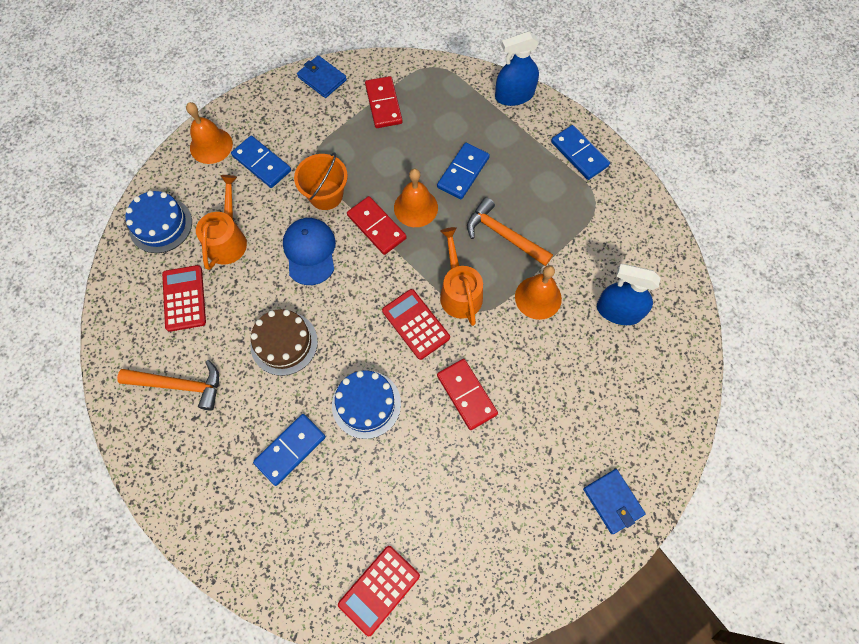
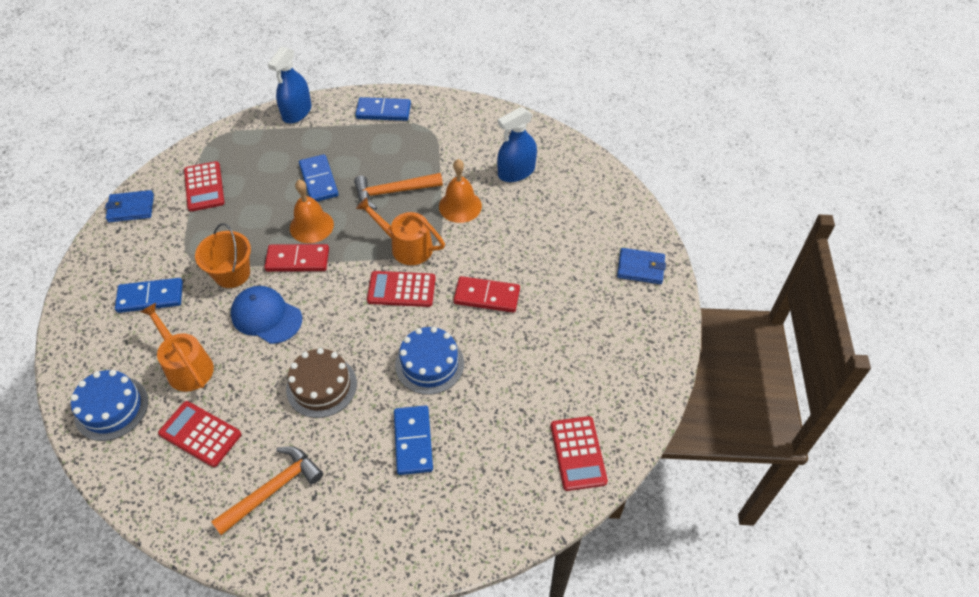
camera: 50 degrees left, 15 degrees down
(211, 145) = (87, 322): orange bell -> none
(383, 104) = (204, 187): red domino -> red calculator

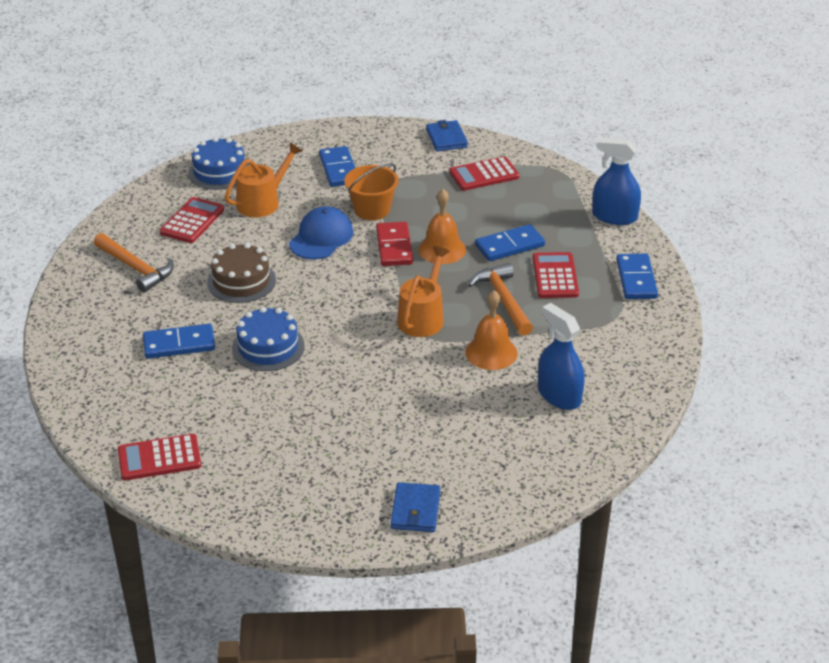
camera: 85 degrees right, 15 degrees down
(401, 289) = (362, 319): red calculator -> red calculator (555, 276)
(486, 296) = (358, 382): red domino -> none

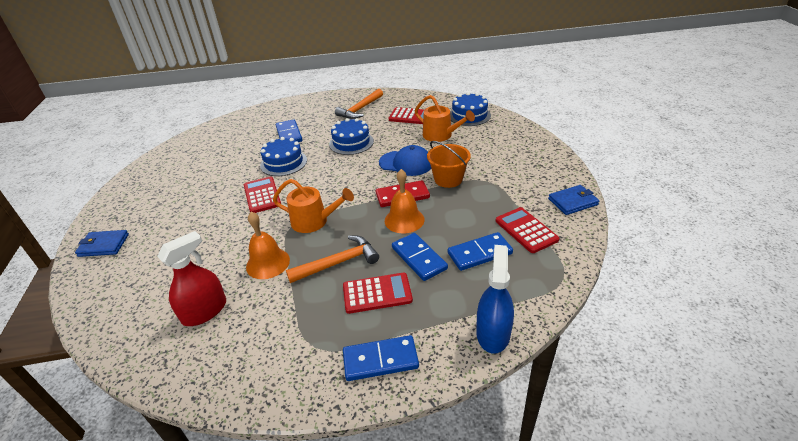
camera: 85 degrees right, 0 degrees up
(159, 458) = (191, 146): red calculator -> red calculator (262, 195)
(241, 281) = (351, 143): brown cake -> blue cake
(339, 169) = (495, 157): blue domino -> blue domino (479, 253)
(559, 395) = (204, 311): blue spray bottle -> red spray bottle

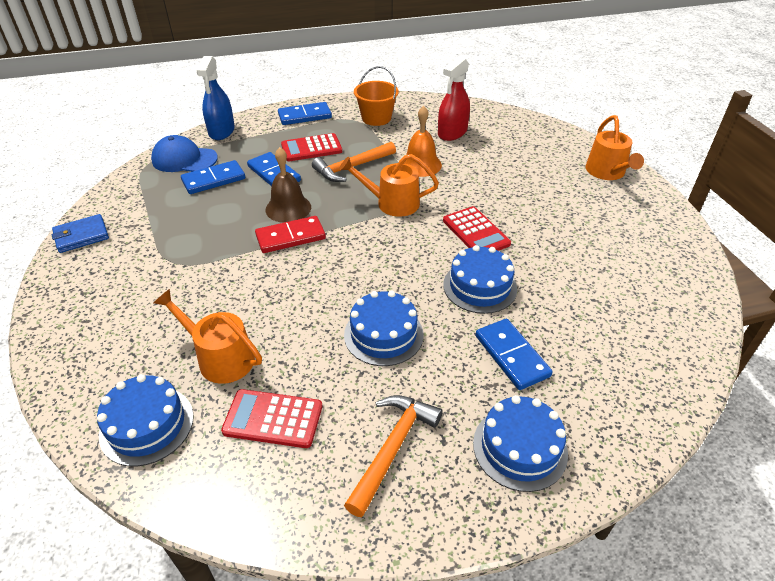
camera: 170 degrees right, 5 degrees up
(104, 245) = (607, 172): blue wallet -> orange watering can
(307, 109) = (520, 448): none -> blue cake
(404, 220) = (288, 208): orange bell -> brown bell
(406, 163) = (285, 290): blue cap -> blue cap (184, 159)
(448, 179) = (226, 264): orange bucket -> orange bucket (376, 118)
(526, 230) = (156, 202): red calculator -> none

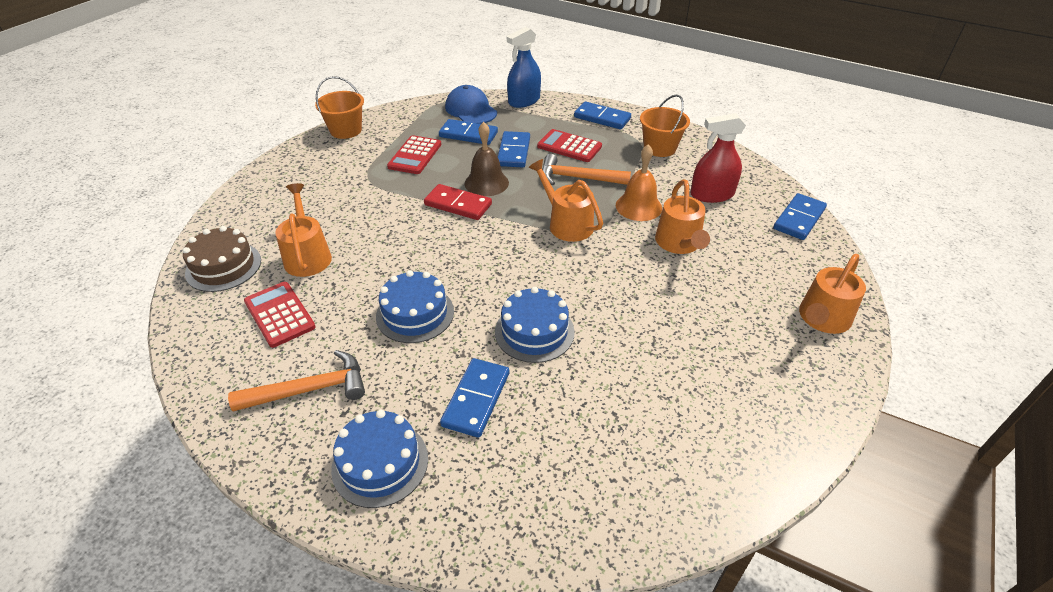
camera: 45 degrees right, 0 degrees up
(81, 236) = (346, 130): blue wallet -> orange bucket
(147, 425) = (223, 266): blue cake -> brown cake
(476, 232) = (599, 288): red calculator -> red calculator (415, 155)
(478, 174) = (679, 243): none -> orange watering can
(518, 122) = (799, 219): none -> blue domino

